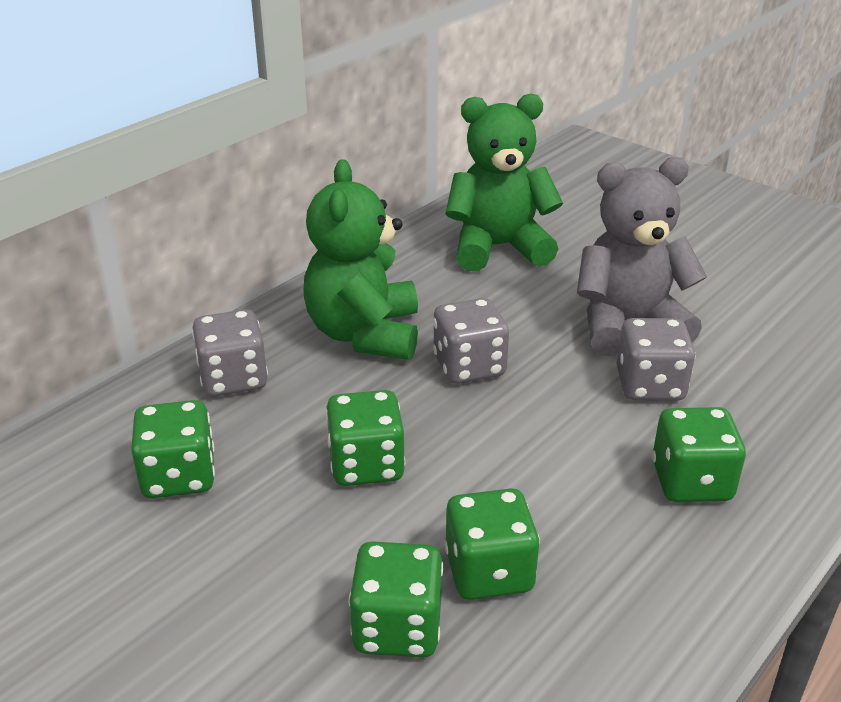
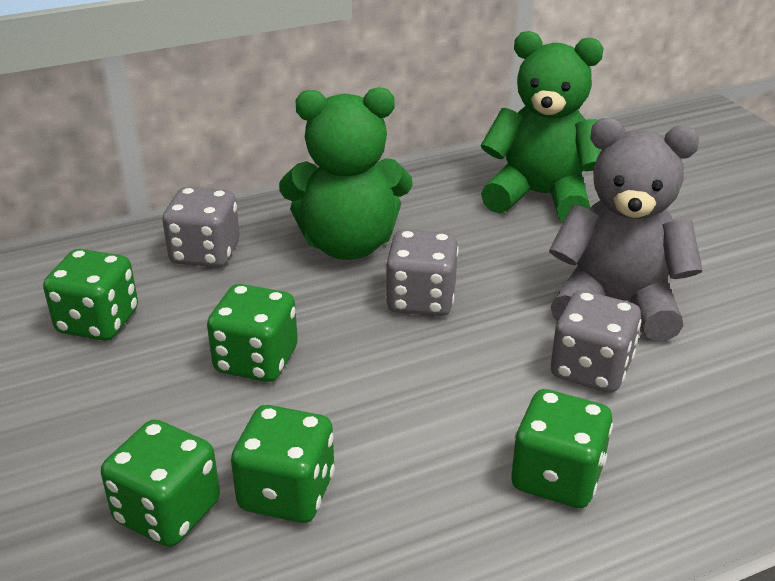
camera: 25 degrees right, 0 degrees up
(364, 334) = (348, 244): green teddy bear -> green teddy bear turned 120 degrees counterclockwise

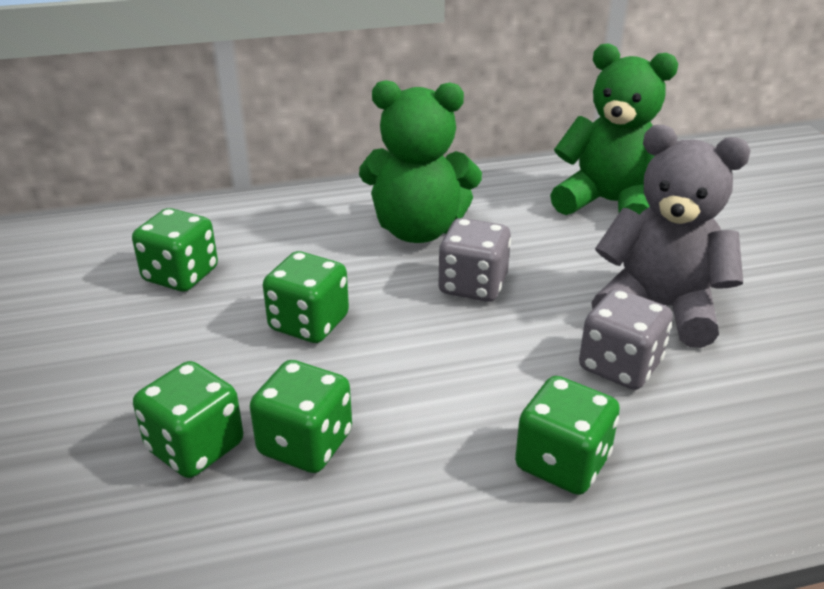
camera: 10 degrees right, 0 degrees up
(205, 253) = (289, 225): grey dice -> none

